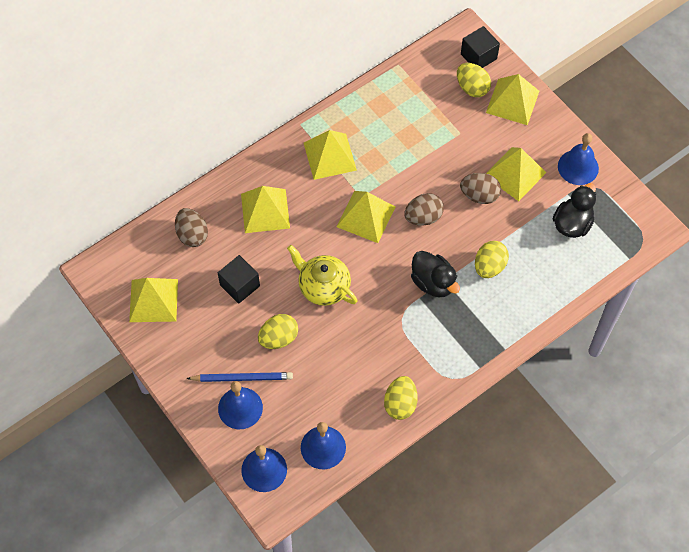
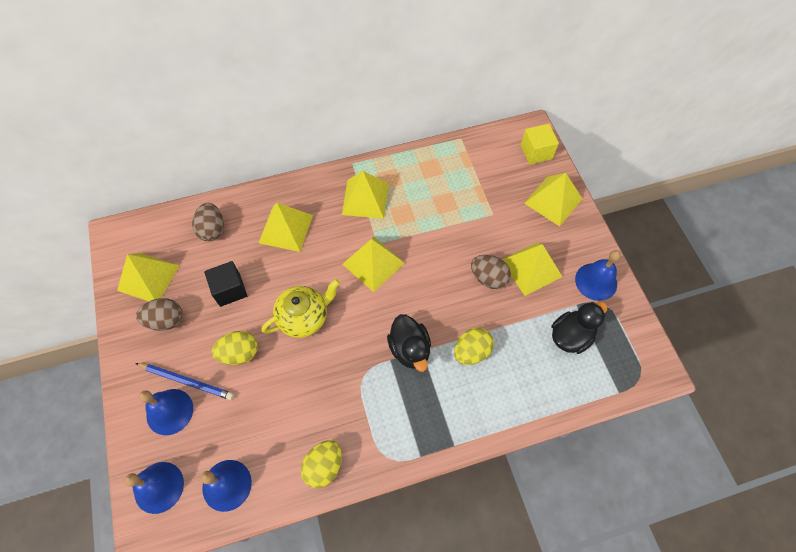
camera: 20 degrees right, 0 degrees up
(323, 287) = (304, 317): yellow teapot -> yellow teapot turned 90 degrees clockwise
(423, 217) = (426, 281): brown egg -> brown egg (166, 320)
(472, 88) = (519, 177): yellow egg -> none
(478, 56) = (536, 152): black cube -> yellow cube

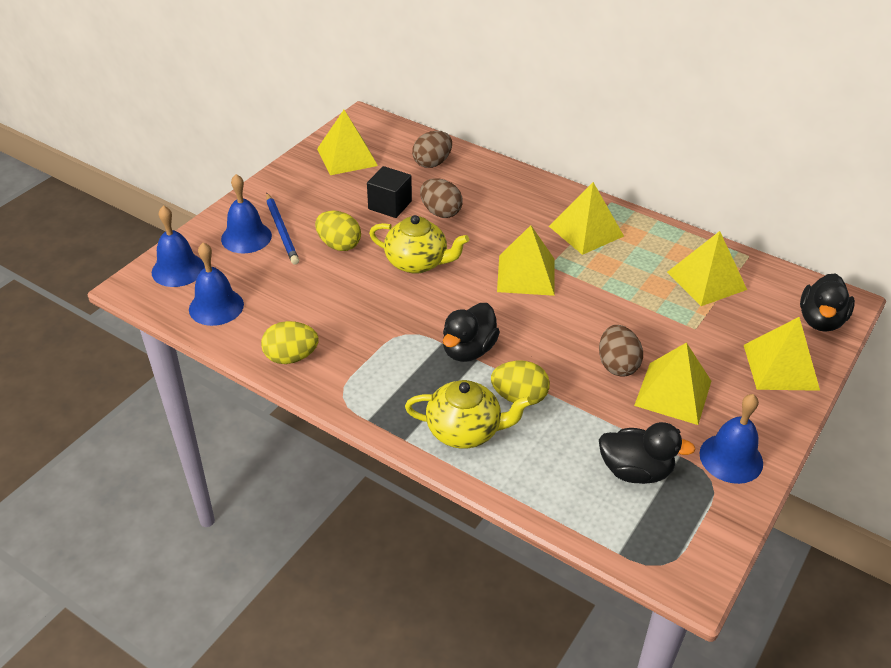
camera: 50 degrees right, 20 degrees down
(166, 320) = (321, 188): brown egg -> brown egg (440, 212)
(286, 229) = (488, 202): yellow pyramid -> yellow pyramid (706, 281)
(474, 404) = (465, 431): none -> yellow teapot
(536, 152) = (820, 320): yellow cube -> black duck

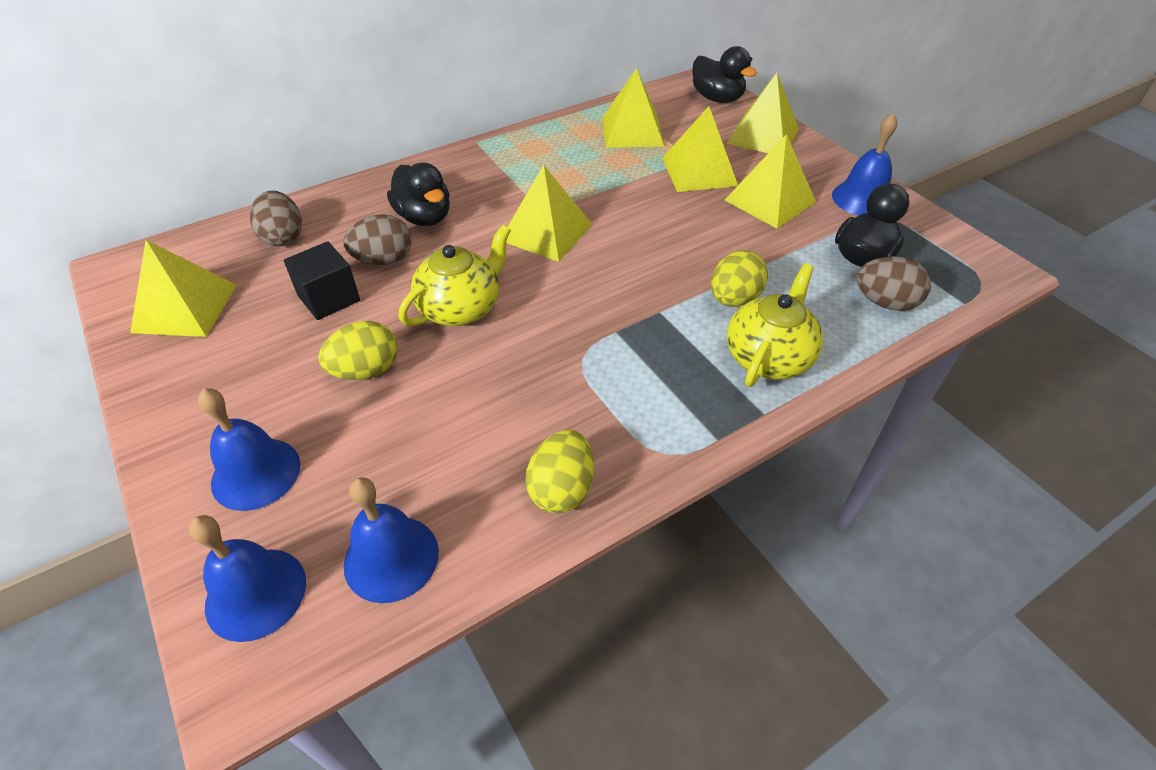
camera: 65 degrees left, 5 degrees up
(282, 231) = (280, 425): blue pencil -> none
(468, 350) = (641, 313): black duck -> black duck (424, 217)
(586, 231) = (508, 171): yellow pyramid -> yellow pyramid (699, 171)
(617, 365) = (717, 219): brown egg -> brown egg (884, 302)

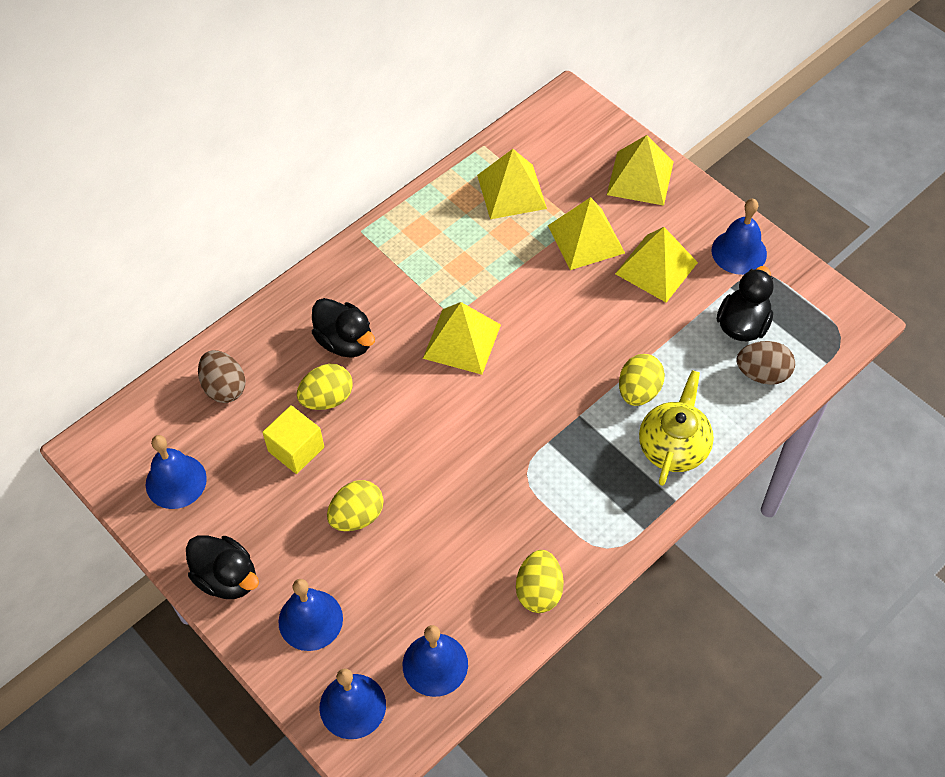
camera: 10 degrees left, 10 degrees up
(185, 308) = (176, 481): yellow pyramid -> blue bell
(329, 298) = (296, 449): black cube -> yellow cube
(384, 260) = (327, 398): brown egg -> yellow egg
(461, 308) = (413, 440): yellow teapot -> none
(717, 98) = (588, 127): black duck -> black duck (227, 578)

